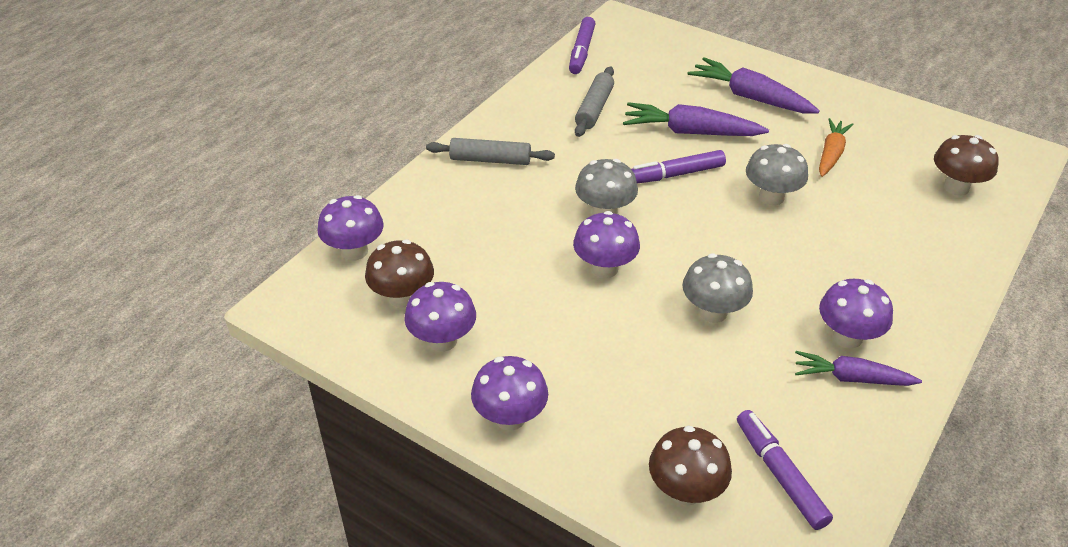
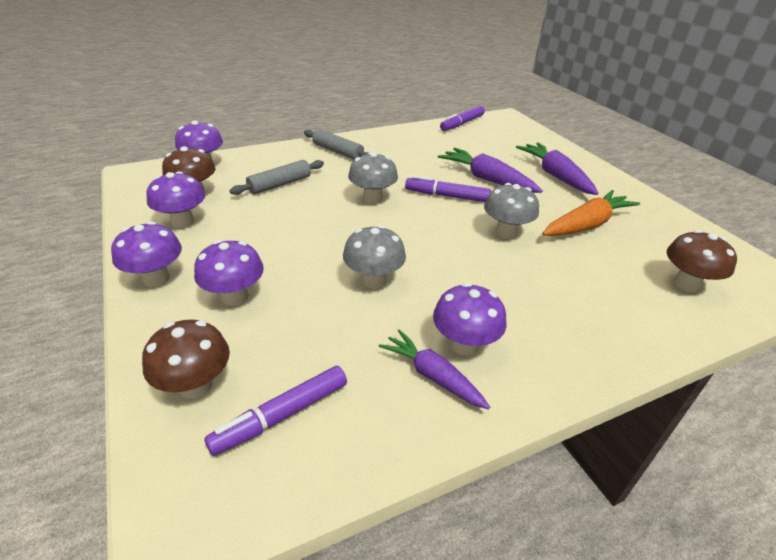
camera: 30 degrees right, 5 degrees down
(594, 108) = (435, 149): grey rolling pin -> grey rolling pin (280, 184)
(604, 268) = (332, 226): purple mushroom -> purple mushroom (235, 297)
(780, 474) = (281, 416): purple marker -> purple marker turned 135 degrees counterclockwise
(831, 154) = (586, 225): orange carrot -> orange carrot, size x1.51

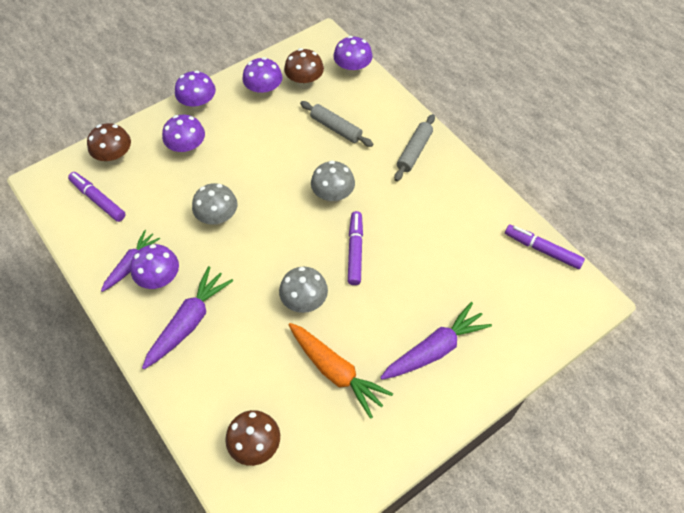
camera: 80 degrees right, 20 degrees up
(487, 179) = (401, 283): purple carrot -> purple carrot (189, 322)

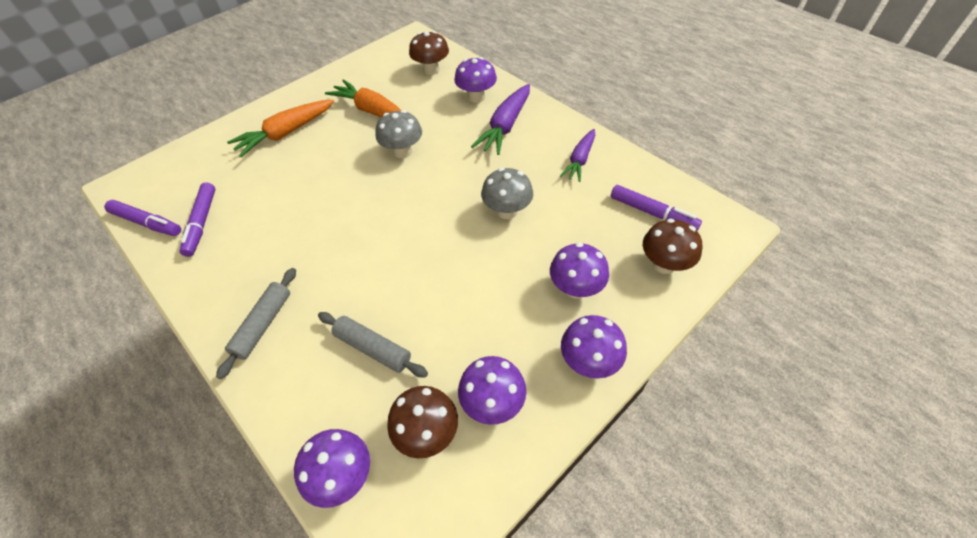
camera: 175 degrees right, 5 degrees down
(160, 279) = (545, 152): purple mushroom -> purple mushroom (476, 97)
(333, 196) = (376, 251): grey mushroom -> none
(355, 251) = (352, 198): purple marker -> purple marker (201, 223)
(434, 349) = (286, 133): purple carrot -> orange carrot

